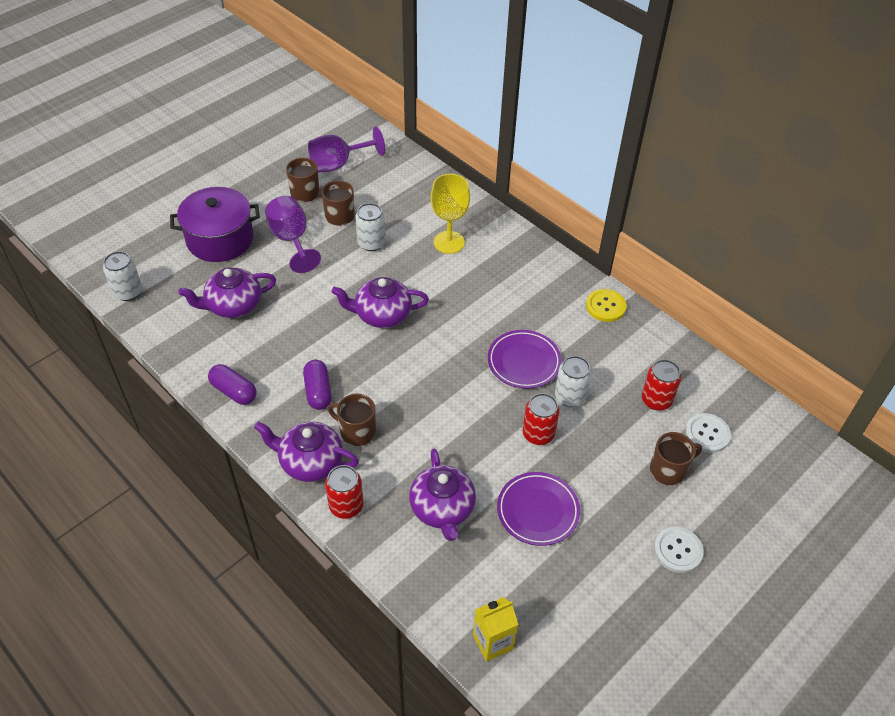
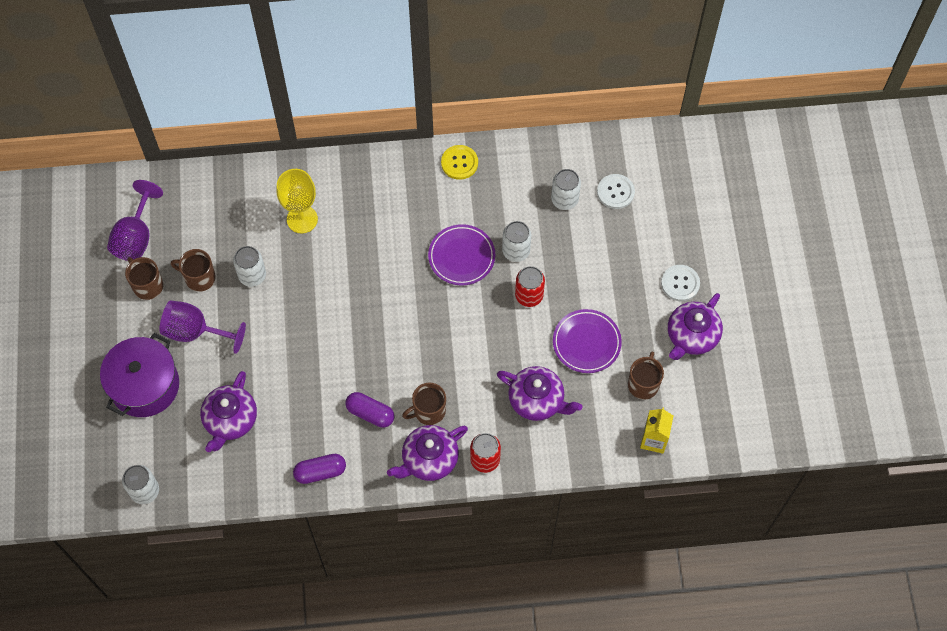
camera: 50 degrees left, 15 degrees up
(382, 314) = (334, 319): purple teapot -> purple teapot (691, 336)
(656, 400) = (564, 199): red can -> white can
(668, 470) = (622, 239): brown mug -> brown mug (643, 384)

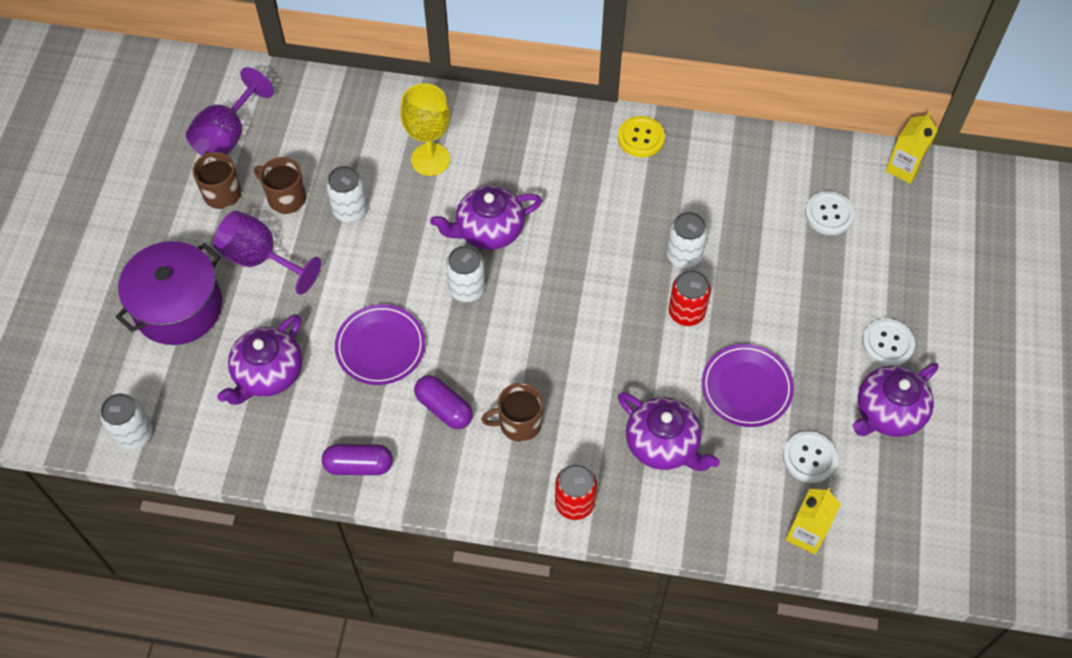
camera: 15 degrees right, 5 degrees down
(429, 459) = (502, 484): purple teapot -> purple teapot (488, 230)
(461, 257) = (613, 246): purple plate -> purple plate (380, 347)
(564, 199) = (761, 208): white can -> white can (467, 289)
(643, 384) = (809, 458): brown mug -> white button
(662, 141) = (903, 168): none -> yellow carton

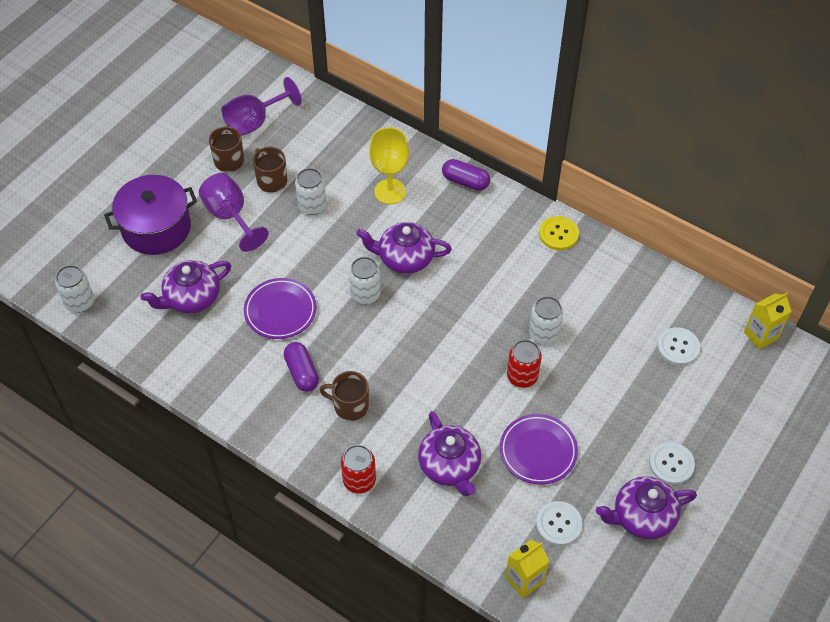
camera: 25 degrees right, 5 degrees down
(358, 465) = (219, 387): purple capsule -> purple capsule (465, 181)

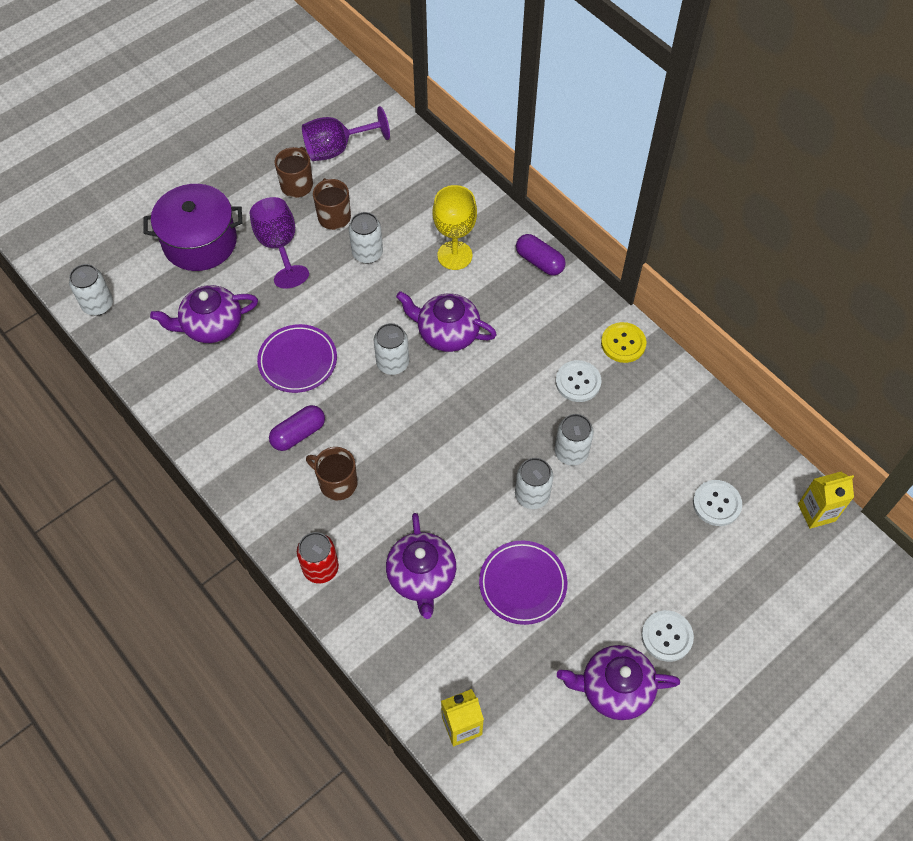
camera: 15 degrees right, 5 degrees up
(302, 372) = (298, 434): purple capsule -> purple capsule turned 60 degrees clockwise
(522, 376) = (532, 495): red can -> white can
(559, 524) = (519, 673): white button -> white button (578, 382)

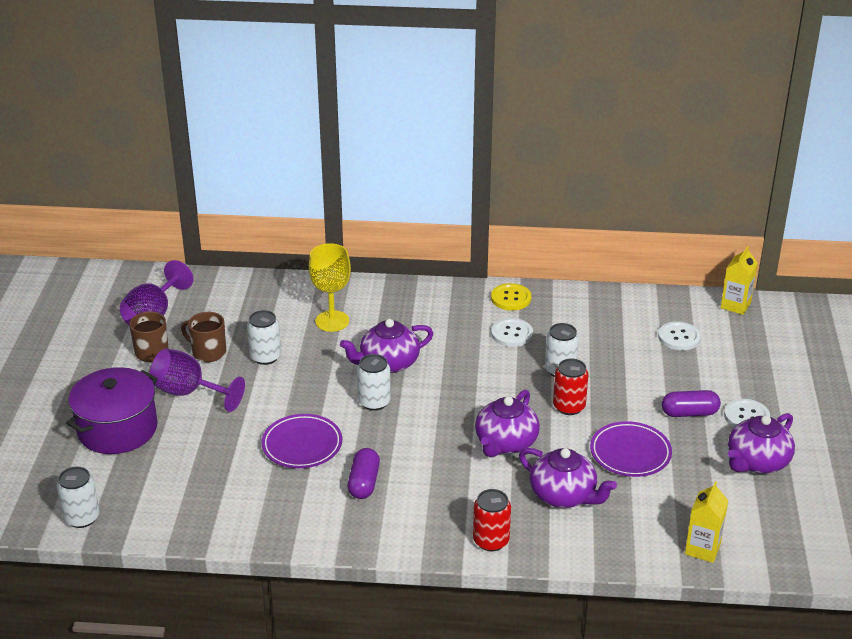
camera: 45 degrees left, 25 degrees down
(211, 325) = (202, 469): purple teapot -> purple teapot (505, 443)
(337, 483) = (432, 489): brown mug -> none
(532, 495) = (569, 406): white can -> red can
(539, 262) = (396, 291): purple capsule -> purple capsule (689, 413)

